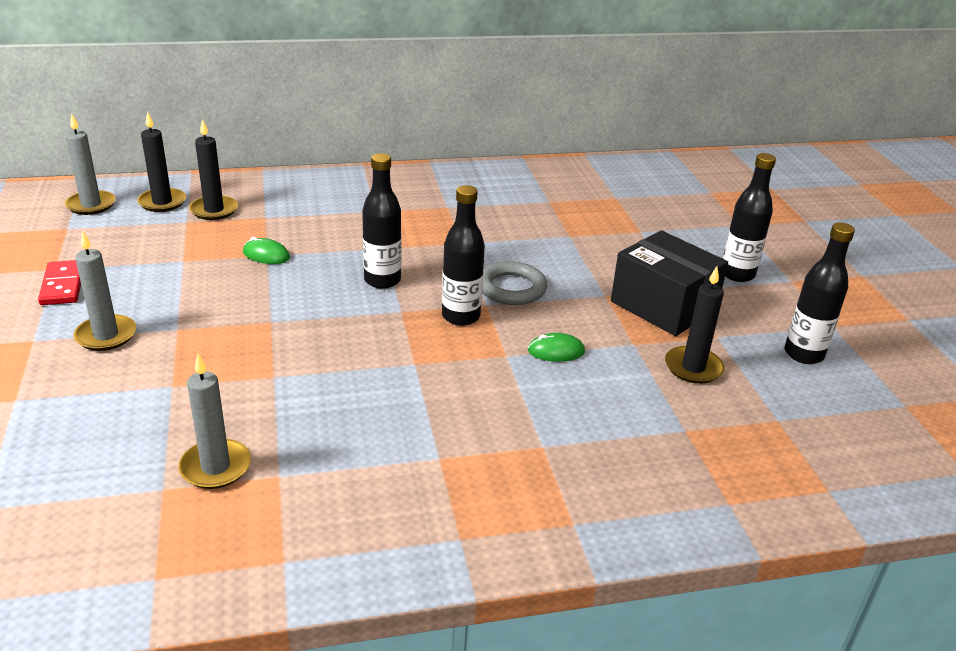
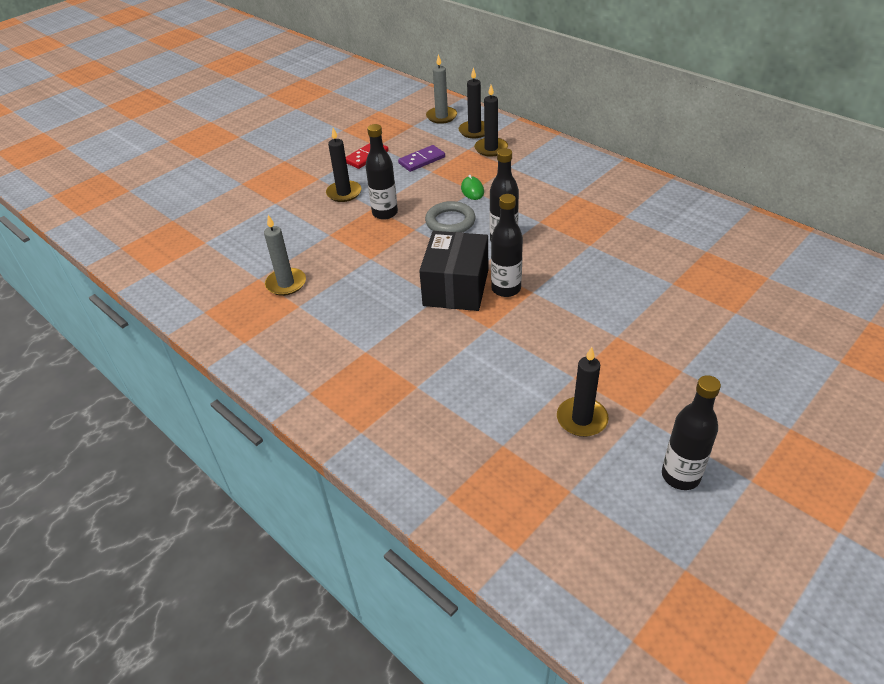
camera: 60 degrees right, 10 degrees up
(106, 335) = (344, 193): grey candle -> black candle
(149, 256) = (421, 160): none -> purple domino
(511, 288) = (565, 292): grey ring -> grey ring (450, 222)
(556, 351) = (519, 346): green mouse -> none
(663, 306) = (643, 370): black box -> black box (456, 287)
(737, 274) = (750, 391): black bottle -> black bottle (385, 213)

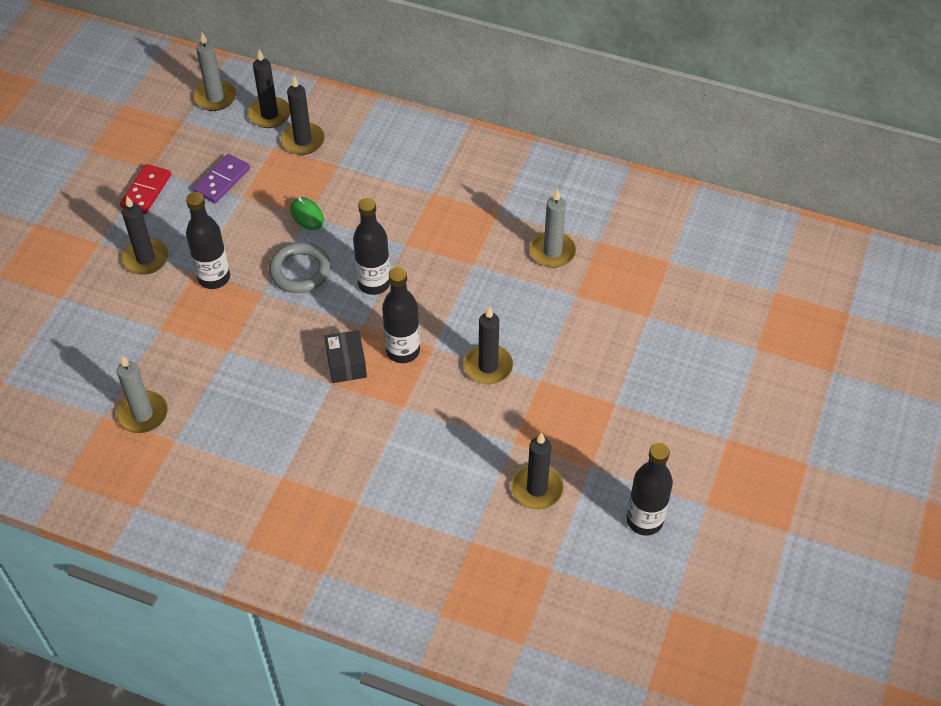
camera: 25 degrees left, 10 degrees up
(456, 287) = (346, 364): black box -> black box, size x0.53
(574, 316) = (488, 366): none -> black candle
(662, 250) = (552, 252): none -> grey candle

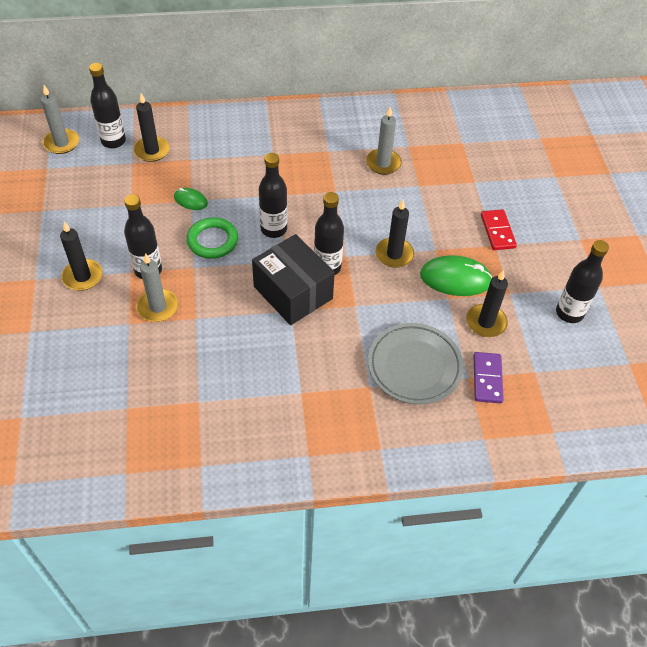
camera: 30 degrees left, 0 degrees up
(143, 414) = (159, 393): grey candle -> grey candle (158, 307)
(146, 191) = (49, 227): red domino -> red domino (497, 231)
(222, 180) = (107, 199): purple domino -> purple domino (487, 379)
(269, 114) = (113, 141): black candle -> black bottle
(300, 271) = (212, 241): grey ring -> green ring
(346, 364) = (293, 292): black box -> black box, size x1.88
(420, 502) = (414, 366): none -> grey plate
(538, 424) = (455, 279): none -> green mouse

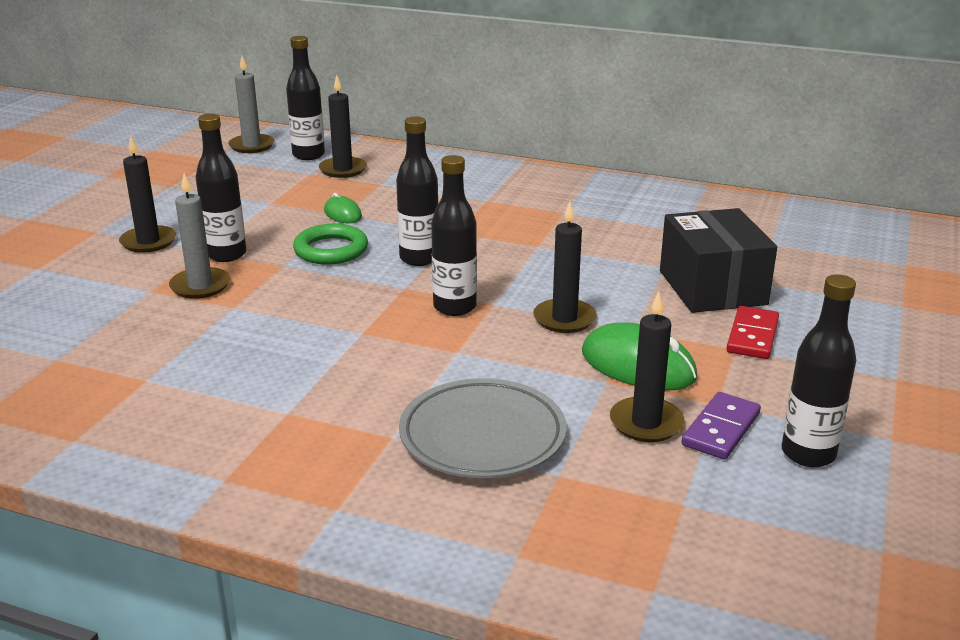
camera: 30 degrees right, 25 degrees down
(293, 292) = (383, 317): black box -> black box (712, 287)
(383, 163) = (630, 237): grey candle -> none
(487, 379) = (590, 486): purple domino -> purple domino (720, 429)

